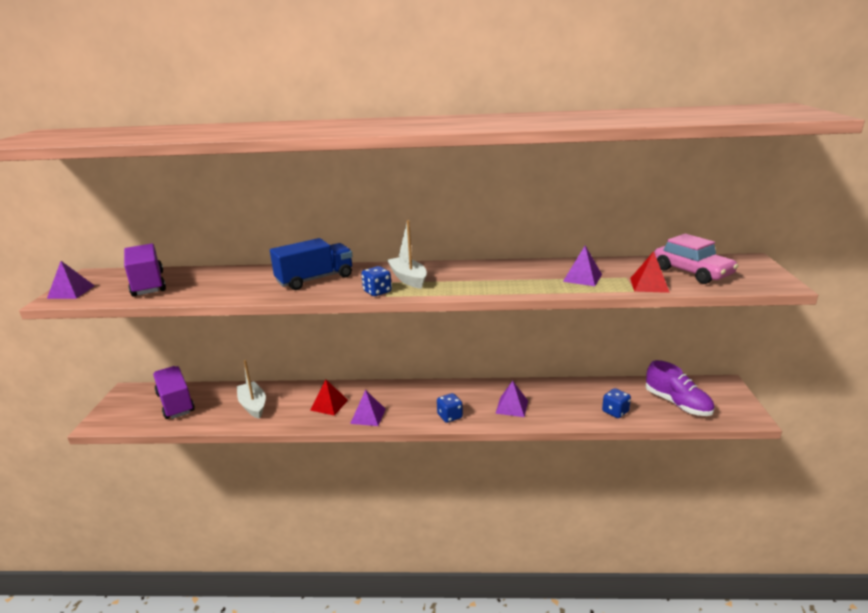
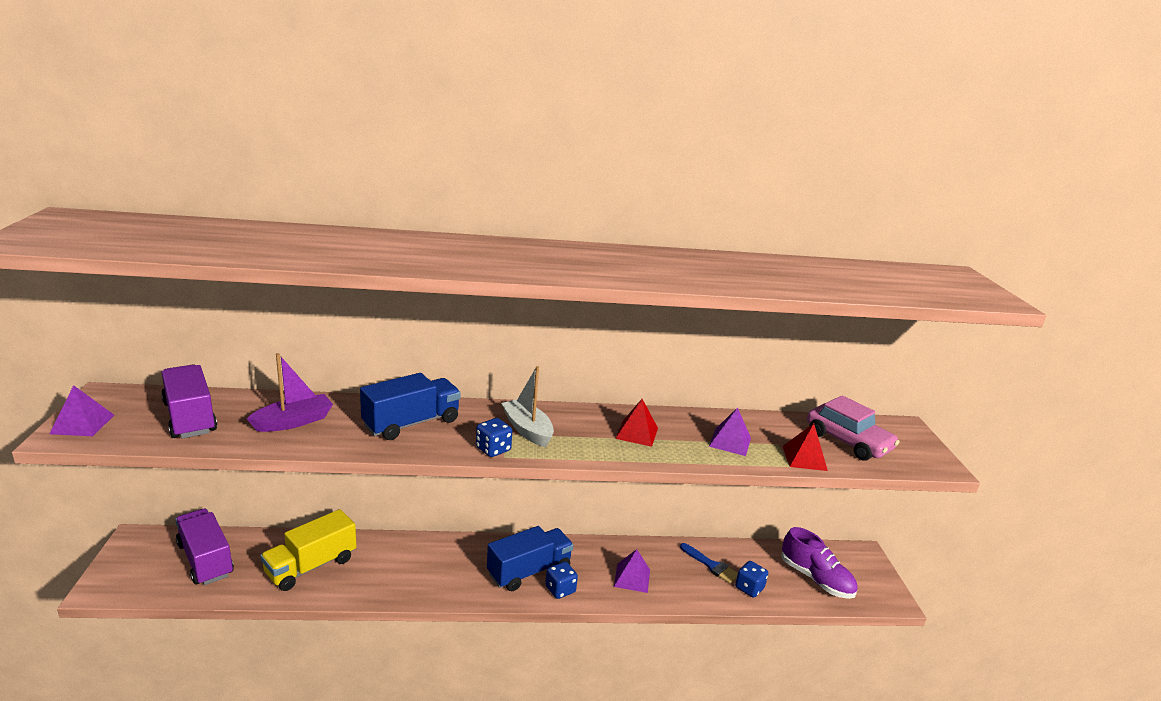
camera: 10 degrees left, 0 degrees up
(224, 283) = (294, 422): none -> purple boat
(253, 405) = (311, 566): white boat -> yellow truck
(329, 405) = (410, 568): red pyramid -> red pyramid (636, 433)
(368, 416) = (460, 586): purple pyramid -> none
(425, 404) = (529, 571): none -> blue truck
(582, 396) = (711, 565): none -> blue brush

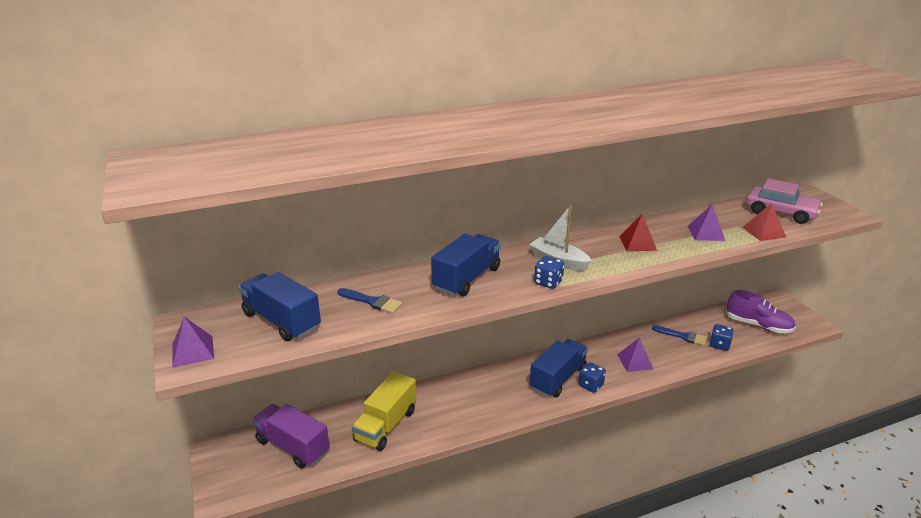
camera: 15 degrees left, 5 degrees up
(190, 417) = (281, 321): purple truck -> blue truck
(294, 422) = (372, 302): purple boat -> blue brush

